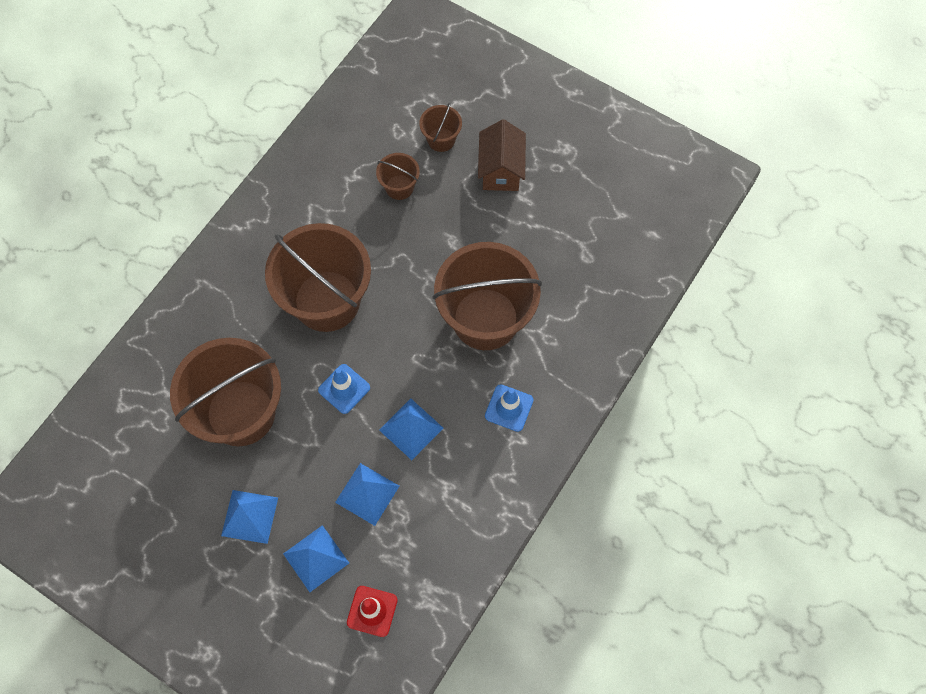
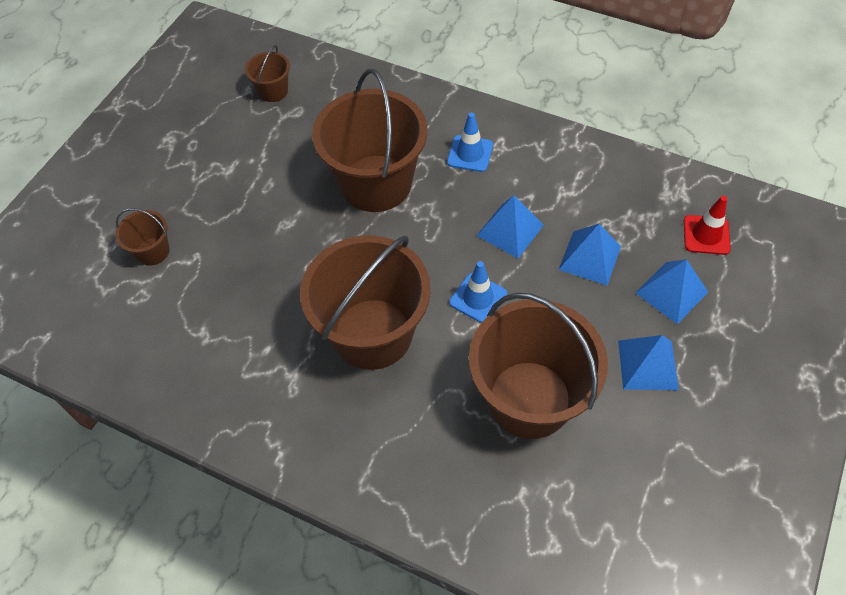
camera: 95 degrees left, 10 degrees down
(399, 187) = (217, 283): brown bucket -> brown bucket (273, 91)
(501, 170) = (195, 191): brown house -> none

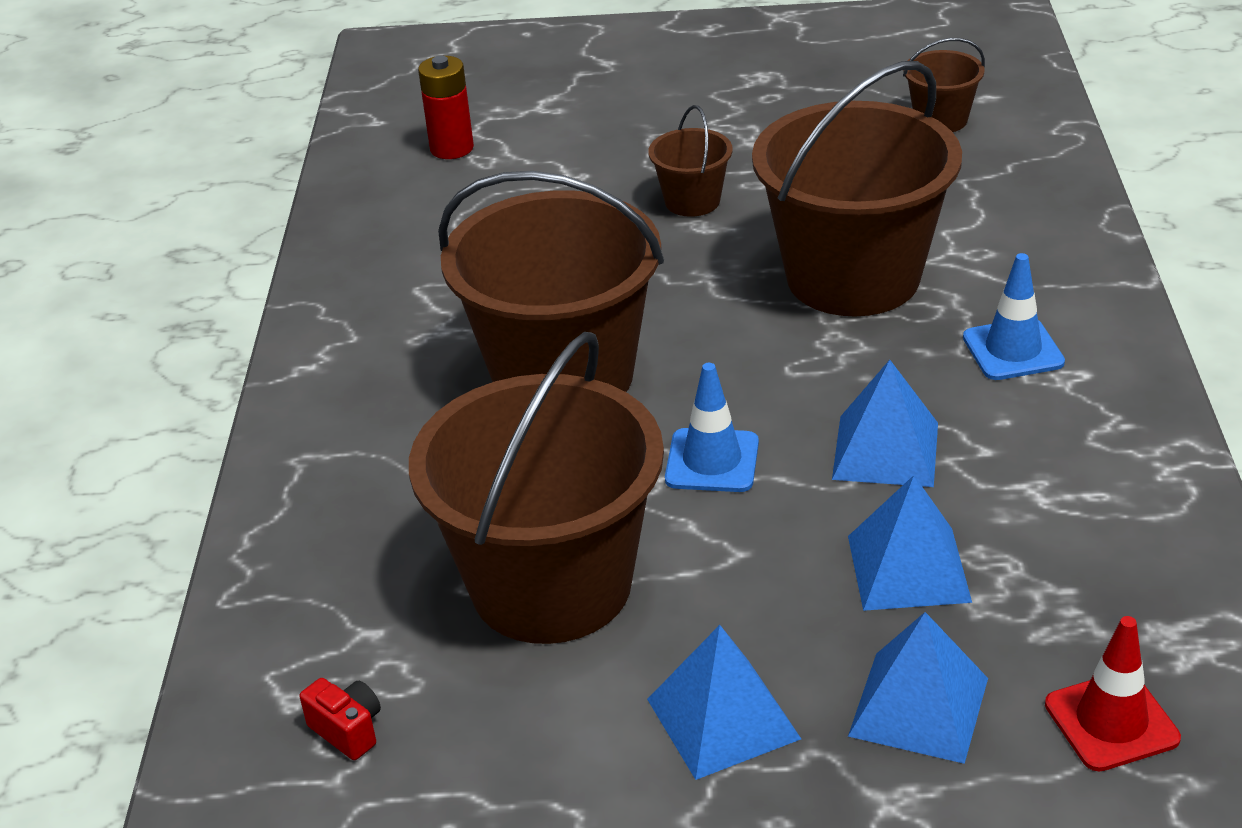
camera: 65 degrees right, 20 degrees down
(112, 307) = (452, 148): none -> red battery
(152, 251) = (562, 141): brown bucket -> brown bucket (692, 201)
(587, 525) = (348, 730): none -> red camera

